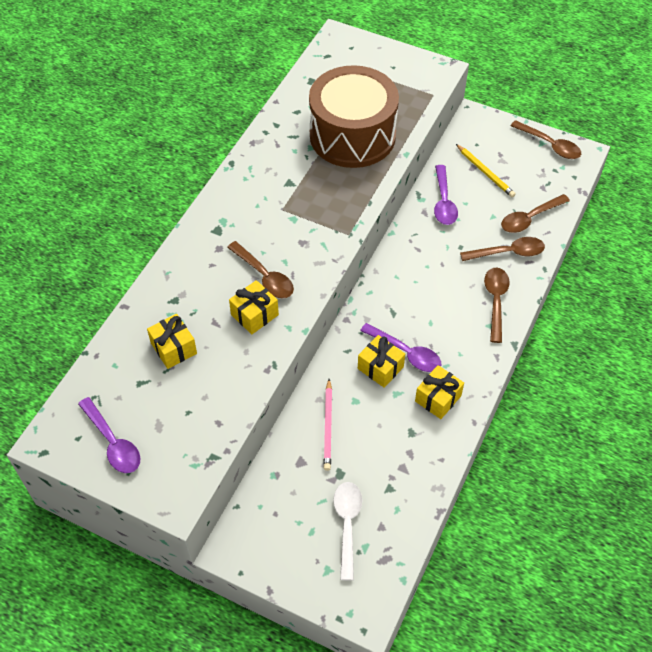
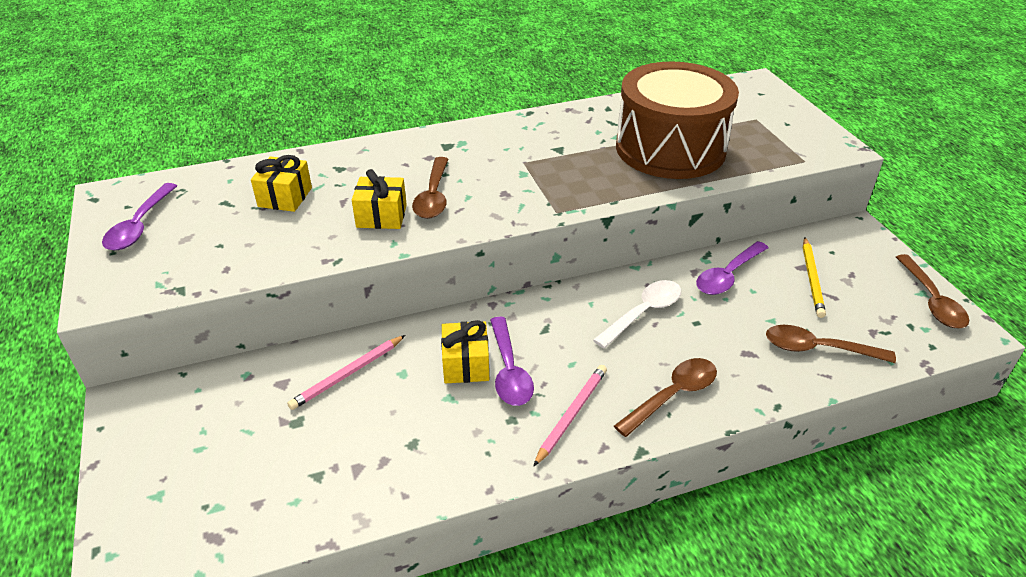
camera: 45 degrees right, 15 degrees down
(347, 524) = (234, 472): white spoon -> white spoon (643, 313)
(438, 398) = (483, 435): yellow gift -> none
(463, 351) = (571, 414): none -> pink pencil
(508, 252) = (748, 362): brown spoon -> none

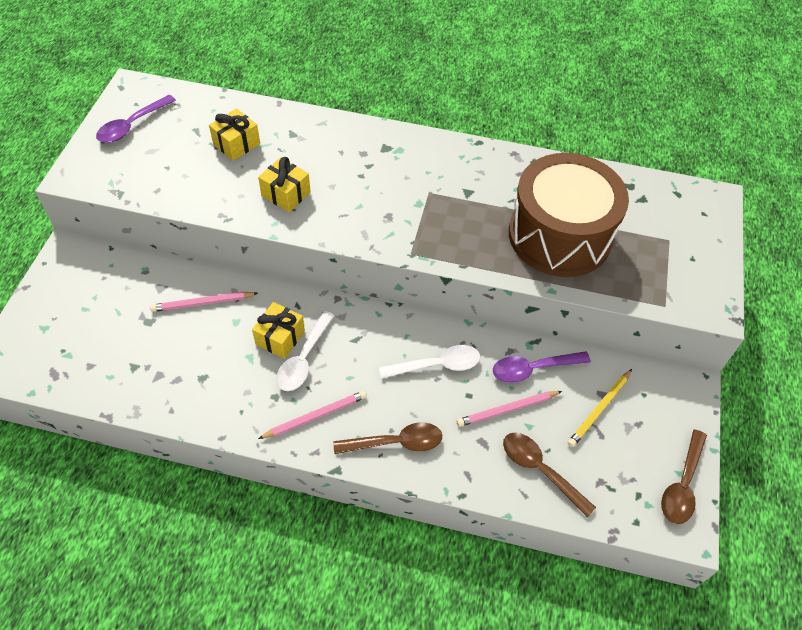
camera: 30 degrees right, 15 degrees up
(433, 196) = (335, 193): brown spoon -> none
(509, 371) = (304, 359): purple spoon -> white spoon
(741, 317) = (507, 410): none -> pink pencil

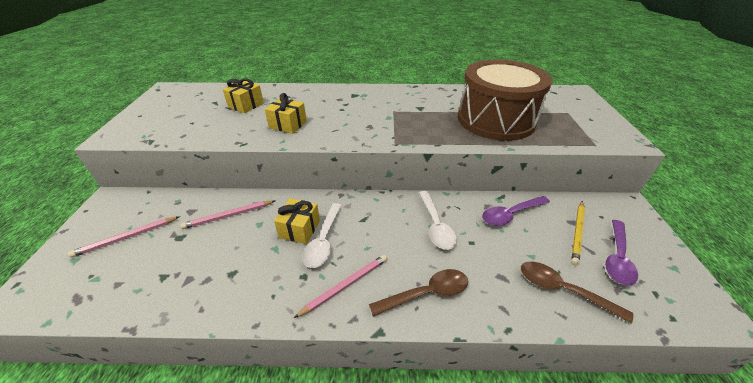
camera: 10 degrees left, 15 degrees down
(132, 125) = (164, 105): purple spoon -> purple spoon (617, 258)
(437, 365) = (436, 225): white spoon -> white spoon turned 105 degrees clockwise
(507, 410) = (508, 247): pink pencil -> pink pencil (126, 238)
(682, 485) = (682, 276): brown spoon -> none

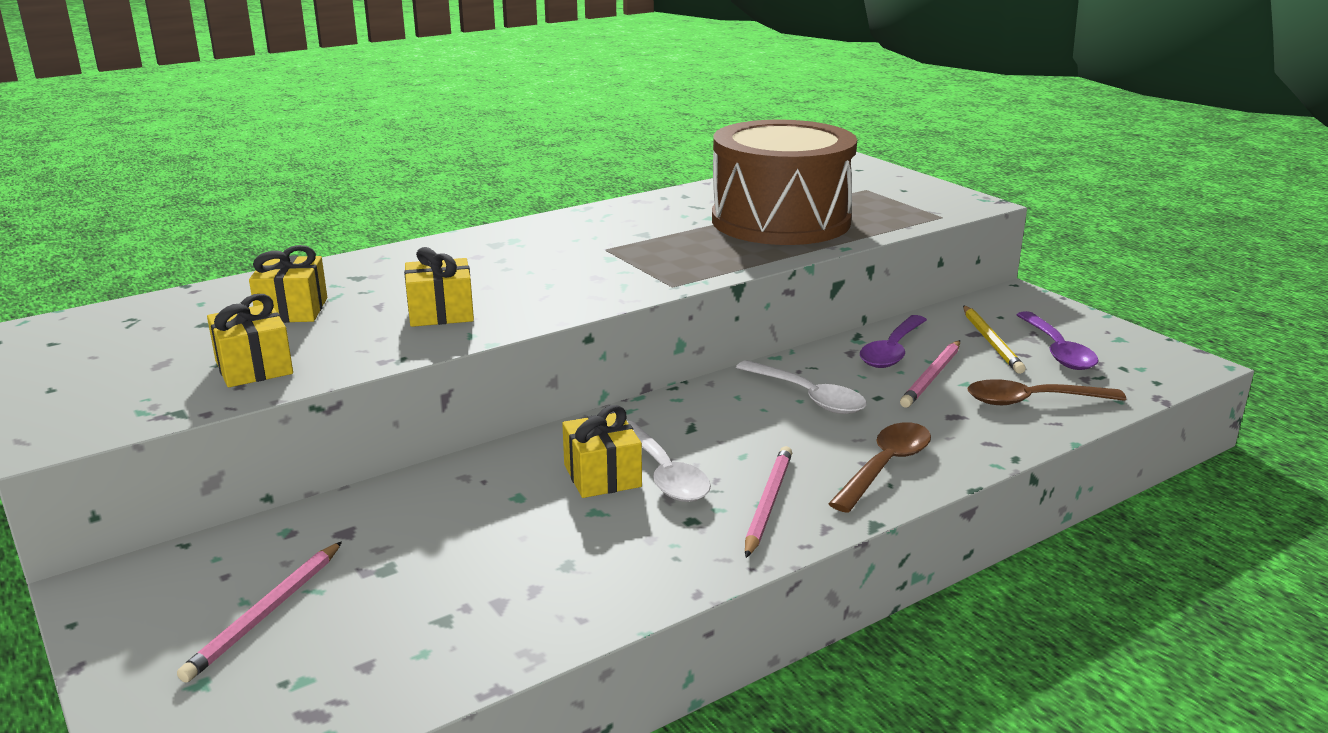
camera: 35 degrees left, 15 degrees down
(198, 129) = (254, 367): none -> yellow gift
(229, 216) = (439, 509): pink pencil -> pink pencil (932, 377)

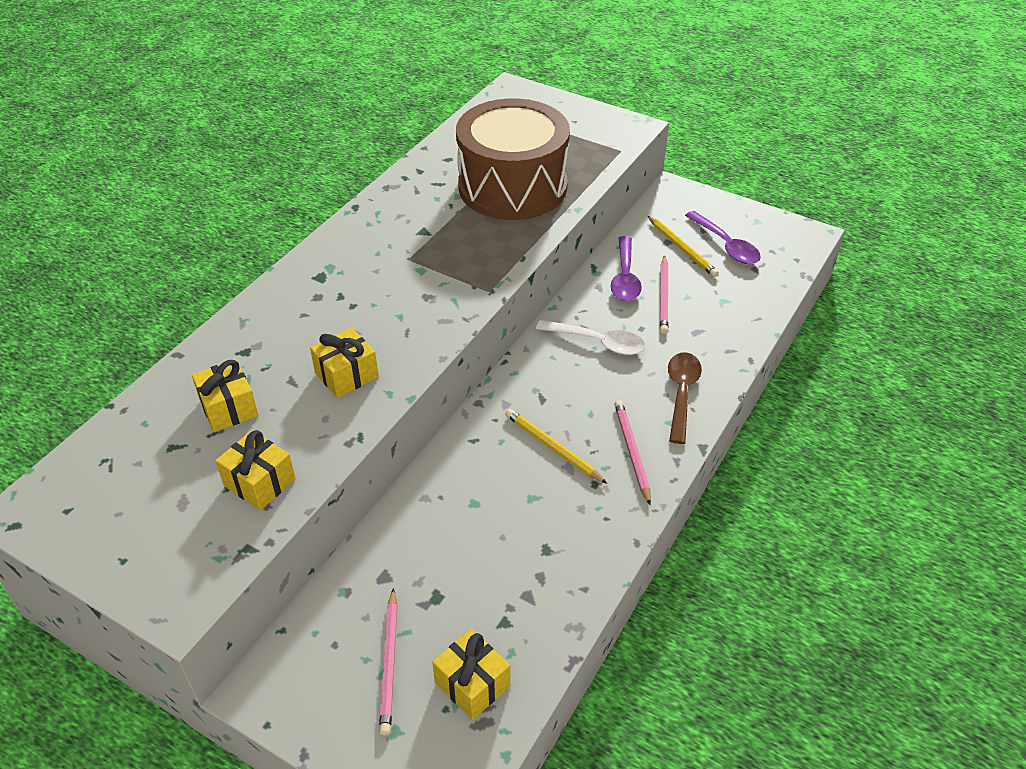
camera: 25 degrees left, 20 degrees up
(602, 476) = (515, 464): yellow gift -> yellow gift (472, 684)
(664, 473) = (552, 448): white spoon -> yellow pencil
(1033, 401) = (735, 302): brown spoon -> none

